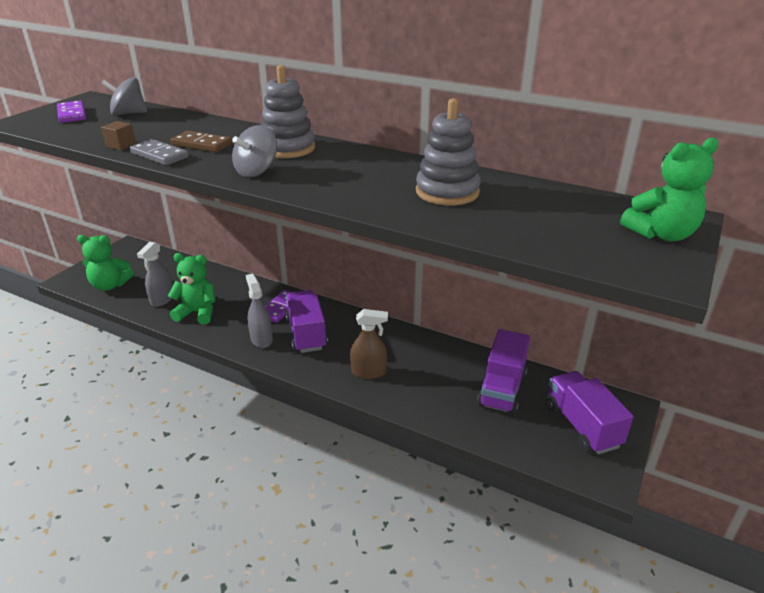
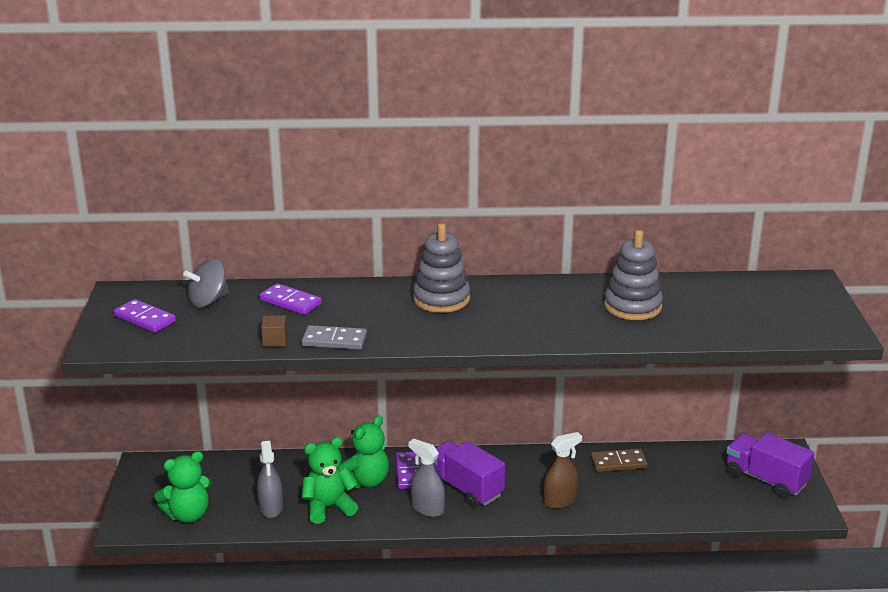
camera: 30 degrees left, 5 degrees down
(178, 126) = (290, 302): none -> purple domino
(202, 144) = (354, 317): brown domino -> brown domino (618, 463)
(256, 171) = (453, 331): grey spinning top -> none
(502, 389) = (682, 473): purple truck -> none
(661, 234) = (812, 300): green teddy bear -> green teddy bear (365, 481)

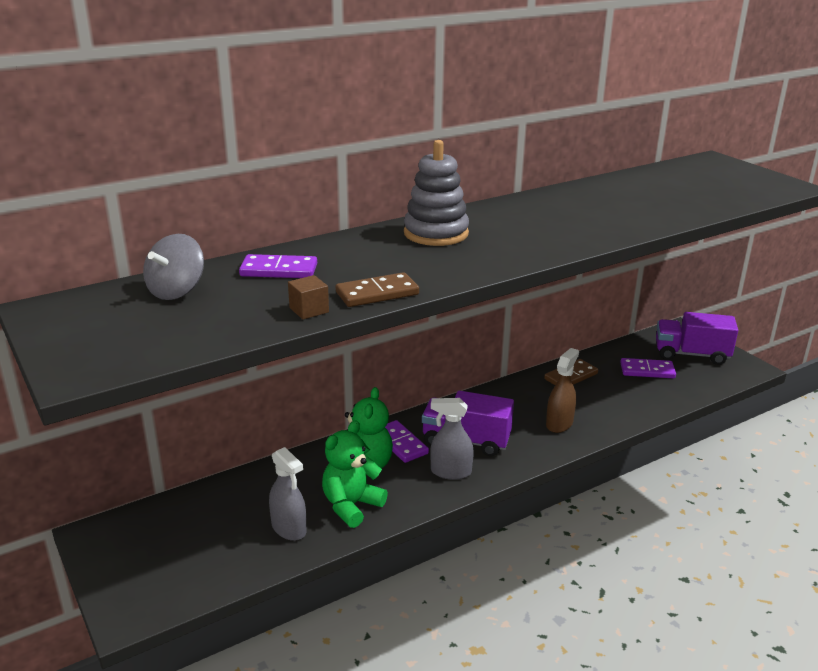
camera: 30 degrees left, 0 degrees up
(145, 318) = (112, 327): purple domino -> purple domino (647, 371)
(188, 514) = (197, 571): green teddy bear -> none
(334, 340) = (377, 293): grey domino -> brown domino
(632, 306) = (612, 203): grey stacking toy -> none

